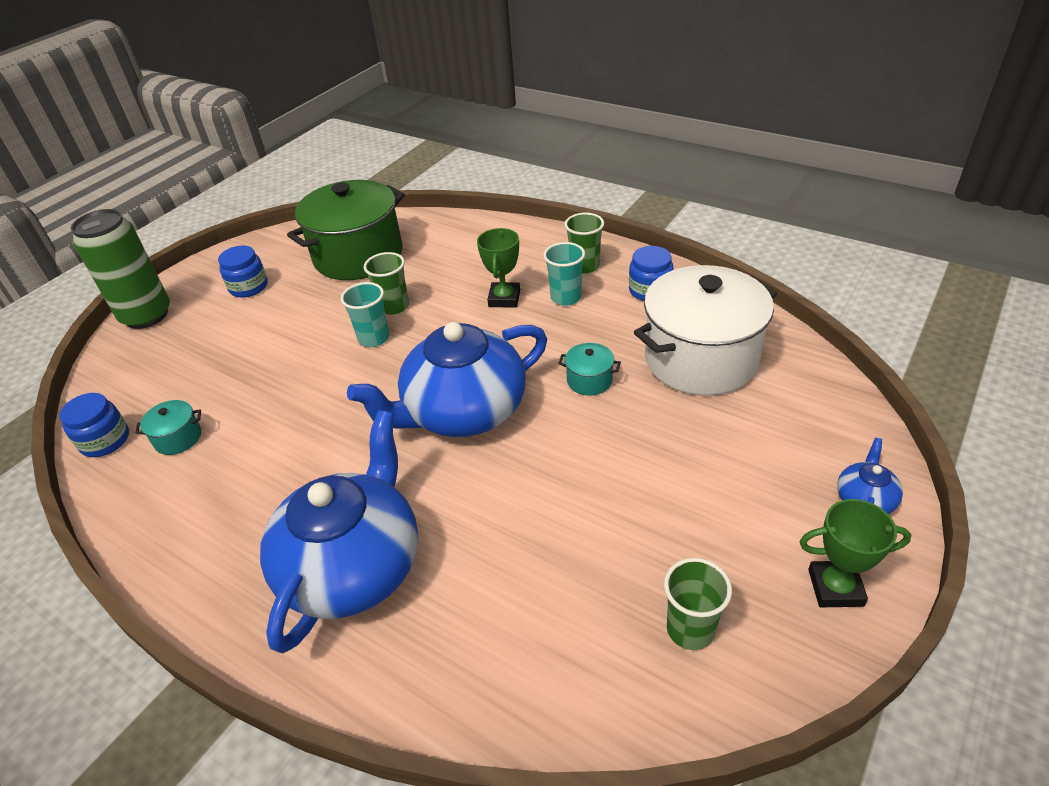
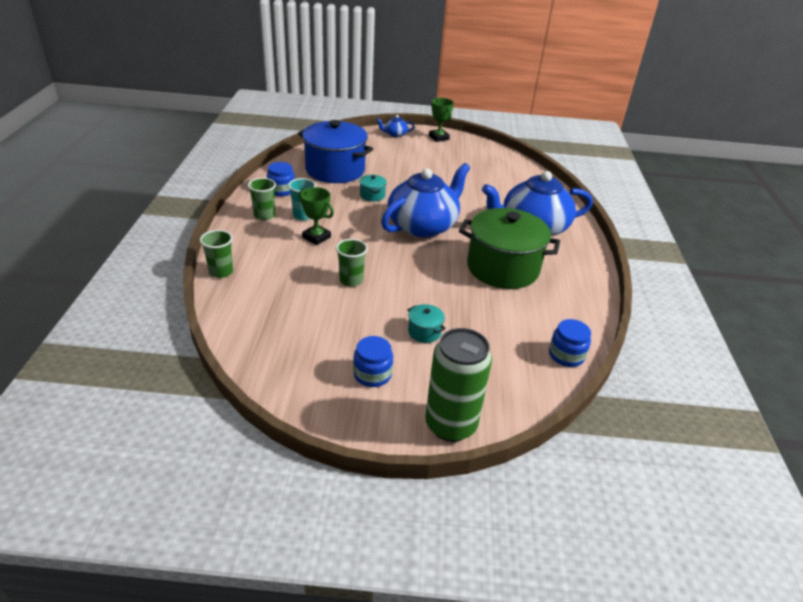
camera: 125 degrees left, 5 degrees down
(178, 438) = (532, 321): turquoise pot -> turquoise pot (424, 332)
(358, 256) = (295, 325): green pot -> green pot (502, 268)
(374, 338) = (389, 277): turquoise cup -> none
(463, 411) = (423, 226): blue teapot -> blue teapot turned 75 degrees counterclockwise
(504, 298) = (316, 237): green trophy -> green trophy turned 60 degrees clockwise
(690, 629) = (479, 157): green cup -> green cup (221, 272)
(701, 359) = (335, 170): white pot -> blue pot

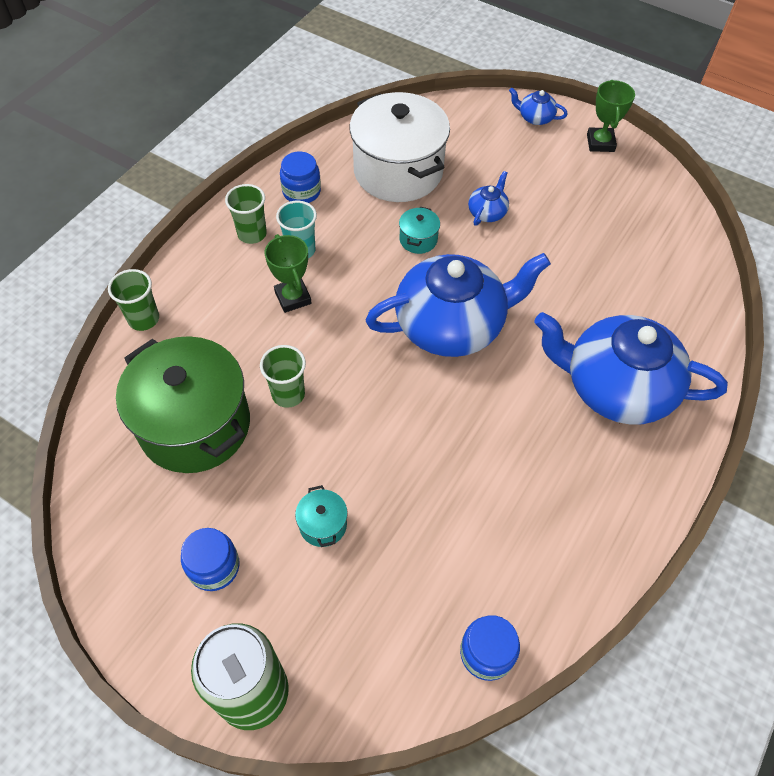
camera: 30 degrees right, 20 degrees up
(335, 170) = (398, 171): blue pot -> white pot
(402, 176) = (487, 212): none -> blue teapot
(502, 268) = (511, 451): green pot -> green pot (195, 425)

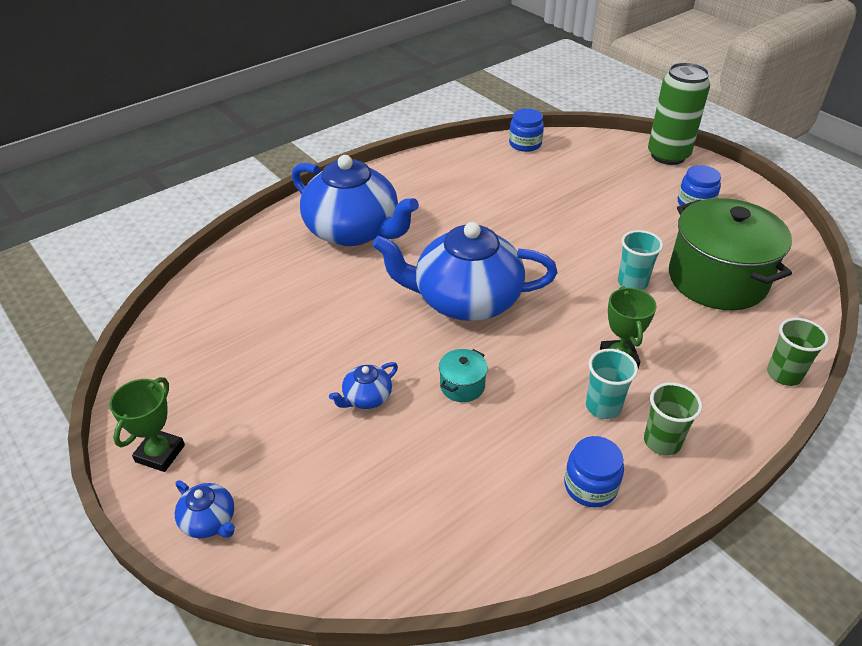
camera: 160 degrees left, 15 degrees down
(288, 394) = (632, 282): green cup -> turquoise cup
(323, 524) = (614, 207): turquoise pot -> none
(398, 171) = (449, 483): white pot -> none

